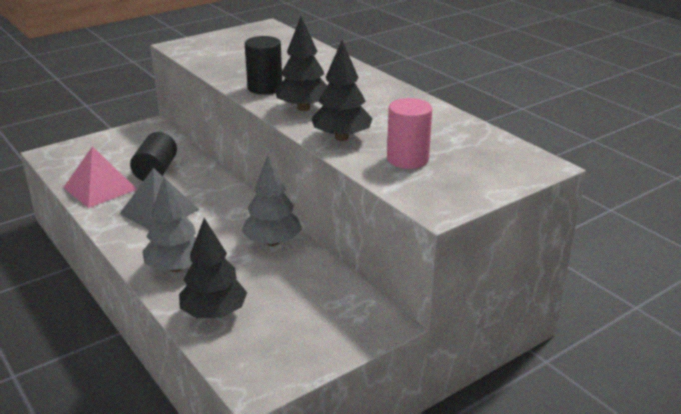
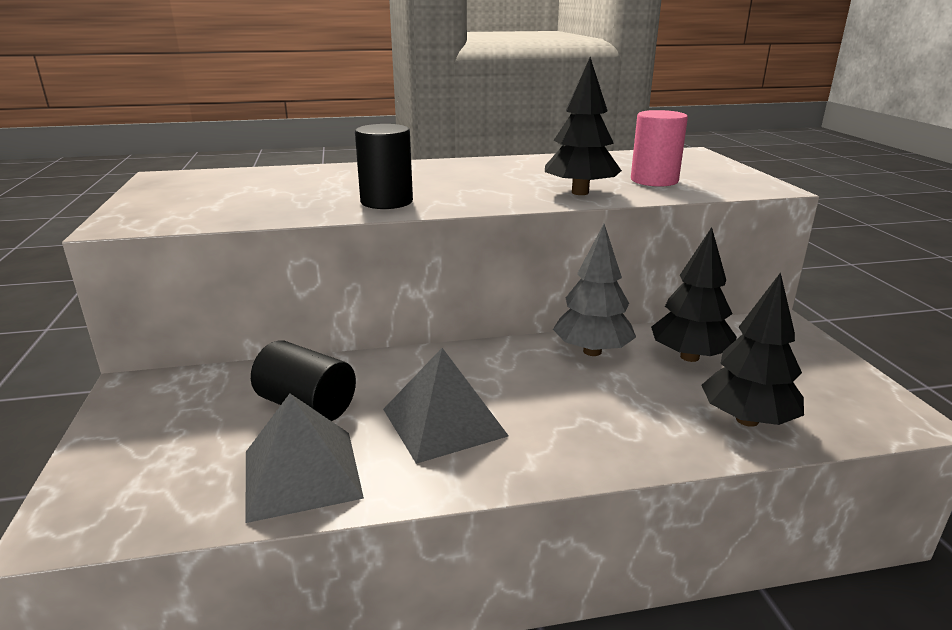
camera: 65 degrees left, 5 degrees down
(100, 188) = (302, 474): pink pyramid -> grey pyramid
(176, 267) = (621, 432): grey tree -> none
(303, 108) = (478, 195): black tree -> black tree (689, 357)

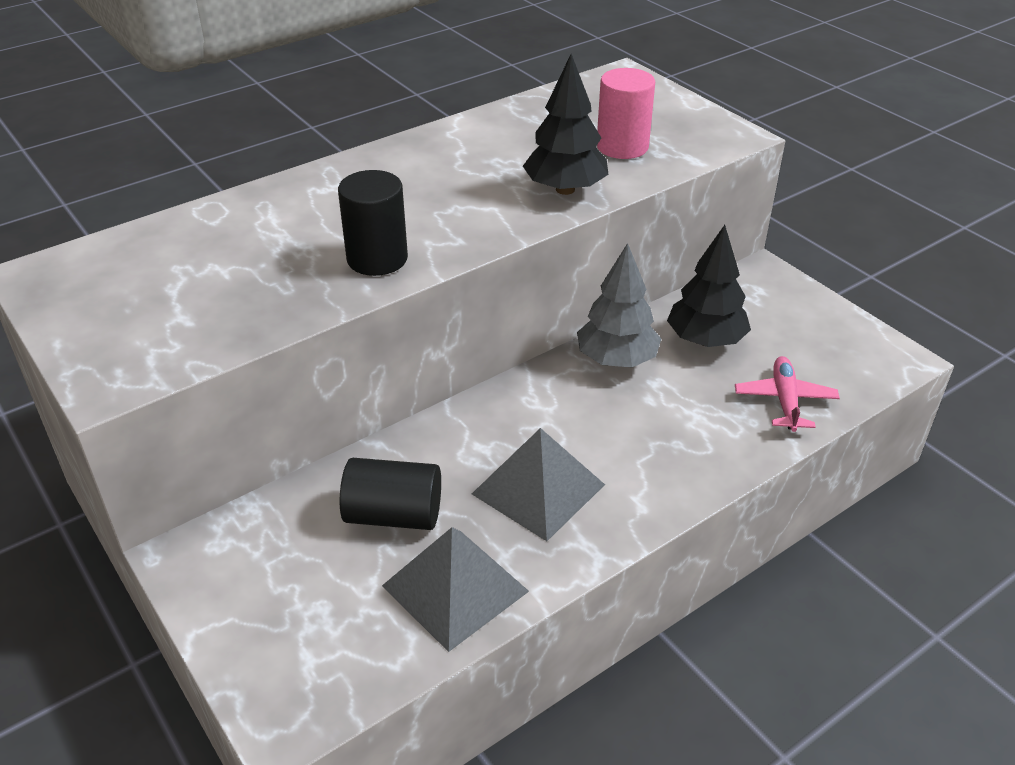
camera: 25 degrees left, 15 degrees up
(747, 420) = (784, 400): black tree -> pink plane

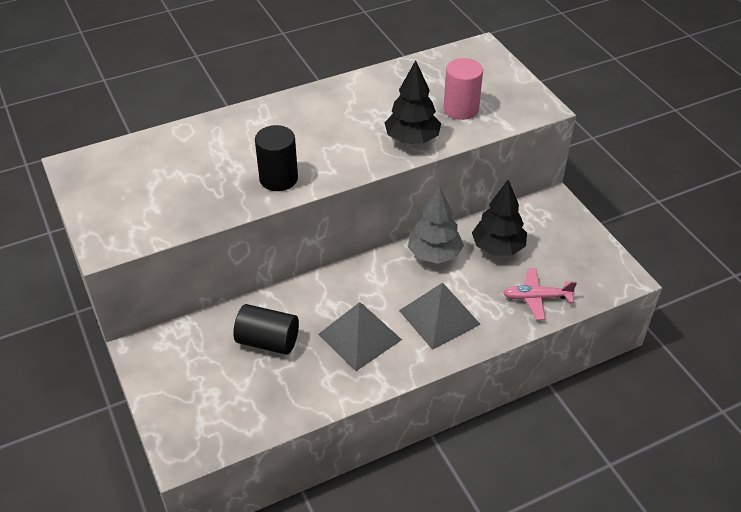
camera: 10 degrees right, 5 degrees up
(455, 588) = (294, 392): grey pyramid -> grey pyramid (439, 317)
(784, 400) = (536, 298): pink plane -> pink plane turned 105 degrees counterclockwise

